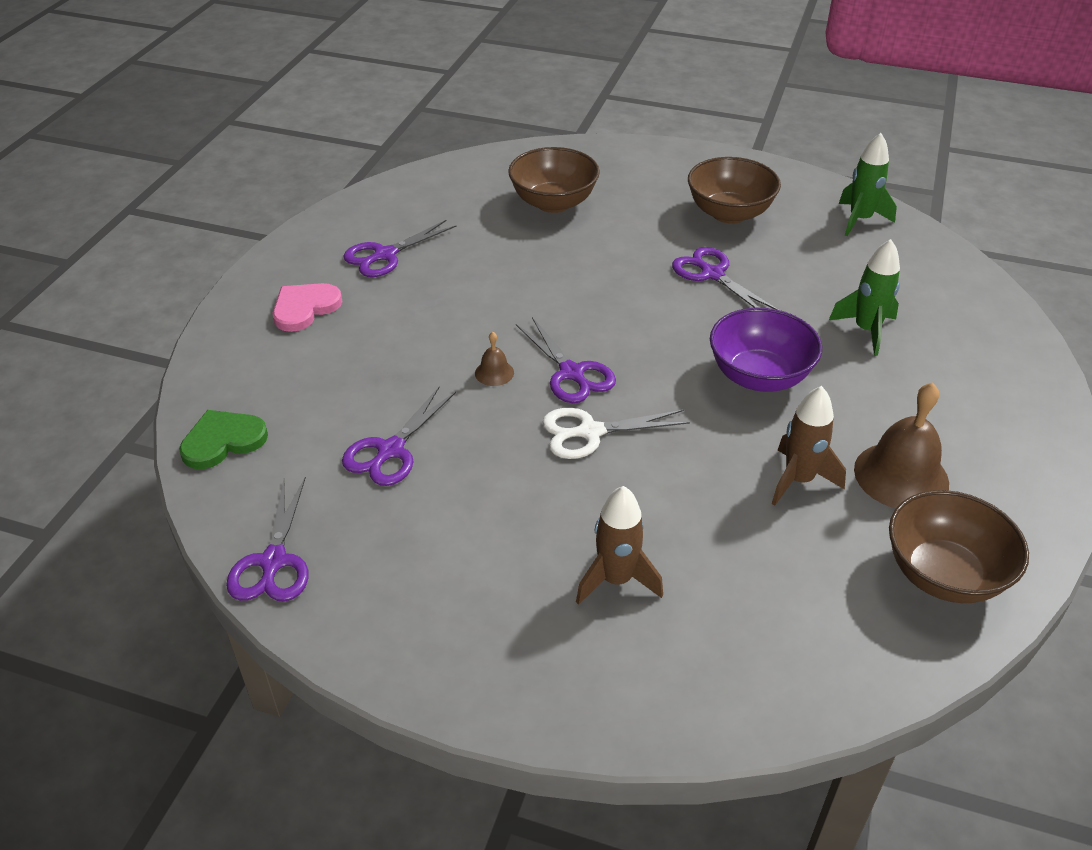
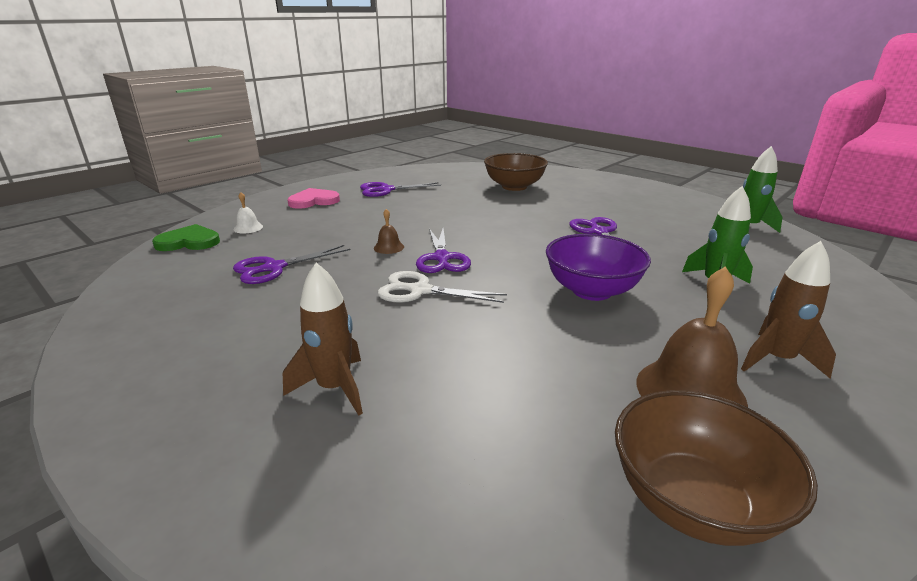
camera: 25 degrees right, 15 degrees down
(273, 390) = (248, 228): none -> white bell
(273, 562) = (123, 303): purple scissors -> none
(729, 213) = (637, 208): brown bowl -> none
(799, 480) = (574, 365): brown rocket -> brown rocket (776, 360)

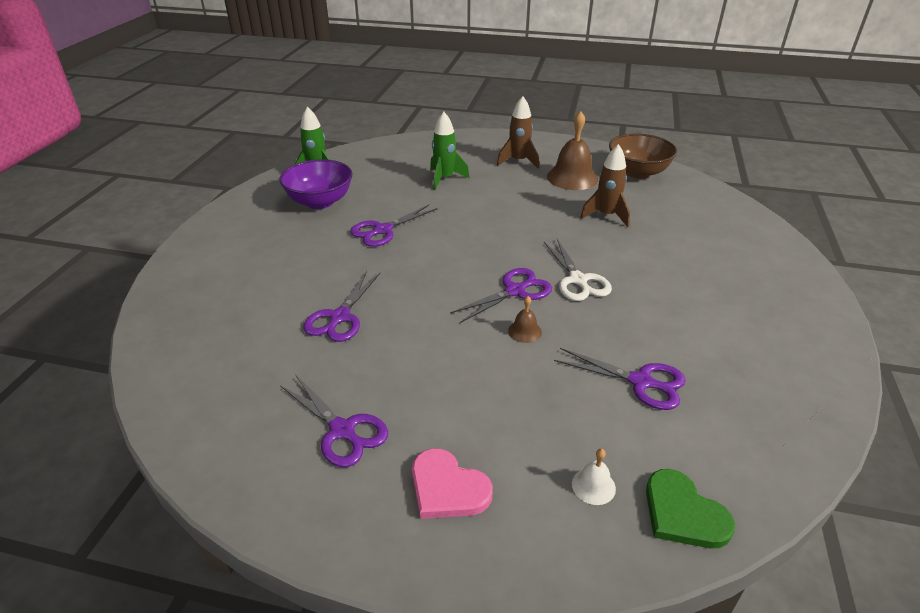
camera: 120 degrees left, 10 degrees up
(334, 388) = (704, 266): brown rocket -> brown rocket (606, 216)
(484, 202) = (340, 317): none -> purple scissors
(514, 187) = (260, 313): brown bowl -> none
(592, 290) = (499, 215): purple bowl -> purple bowl (320, 202)

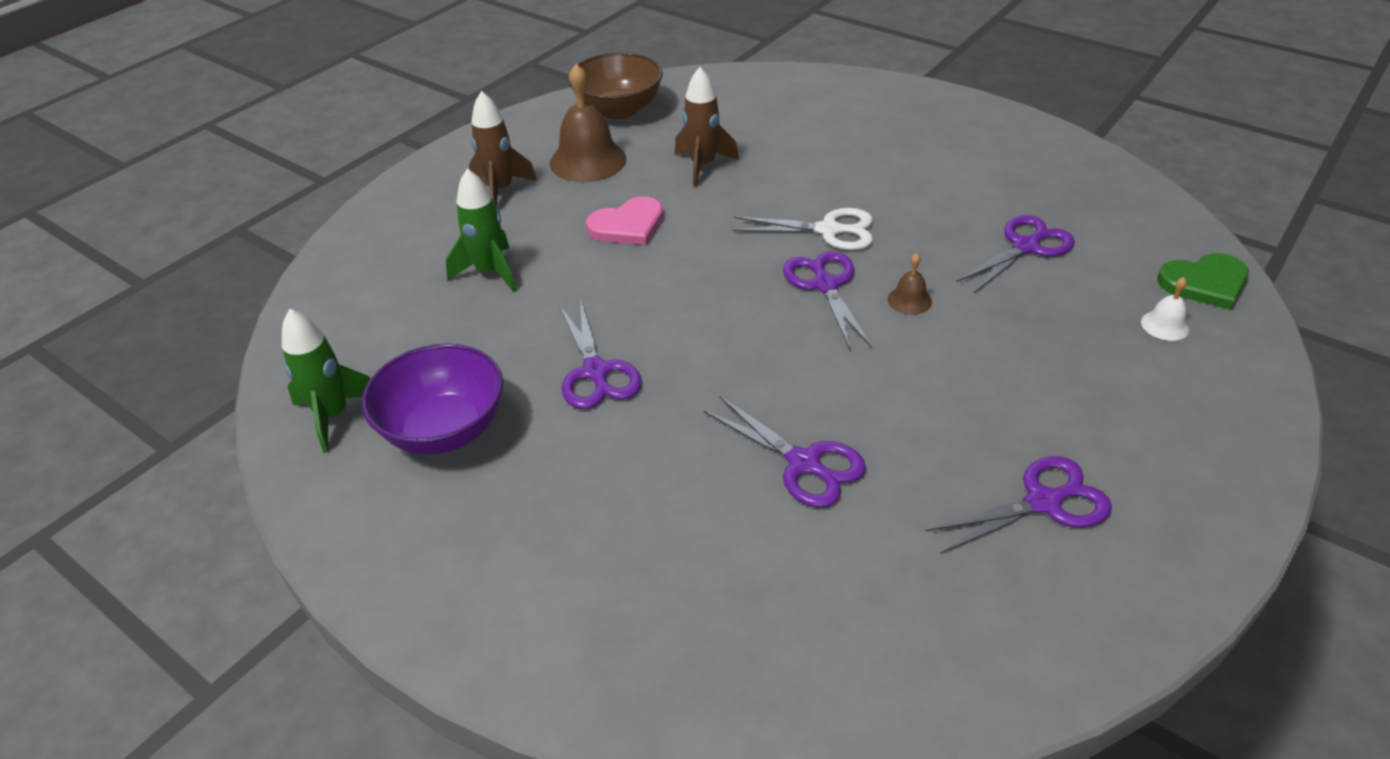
camera: 65 degrees left, 5 degrees up
(447, 488) = (1153, 429): pink heart -> pink heart (628, 225)

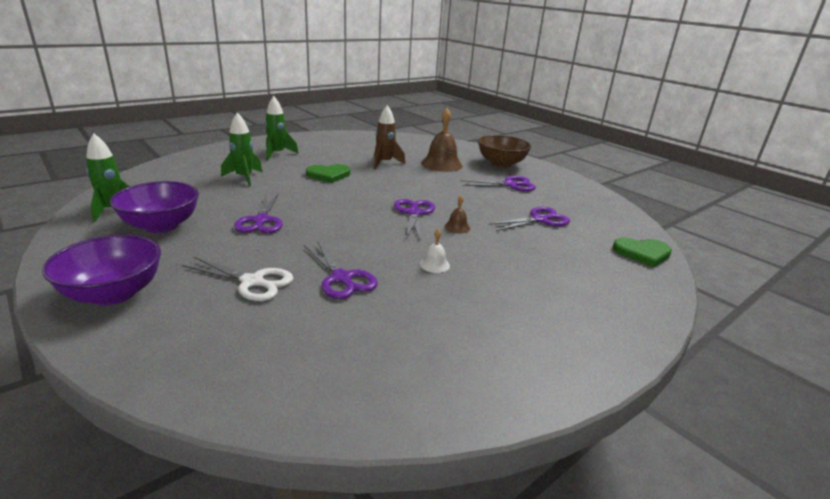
camera: 10 degrees right, 15 degrees down
(492, 593) = (114, 293): none -> purple bowl
(500, 190) = (277, 154): brown rocket -> green rocket
(588, 161) = (329, 152): brown bell -> brown bell (441, 164)
(618, 110) = (359, 140): brown bowl -> brown bowl (501, 164)
(628, 225) = (328, 175): pink heart -> green heart
(829, 230) = (432, 195): white scissors -> white scissors (252, 282)
(1043, 502) = (477, 327): purple scissors -> purple scissors (510, 185)
(1165, 325) = (606, 265): white bell -> white bell (434, 264)

